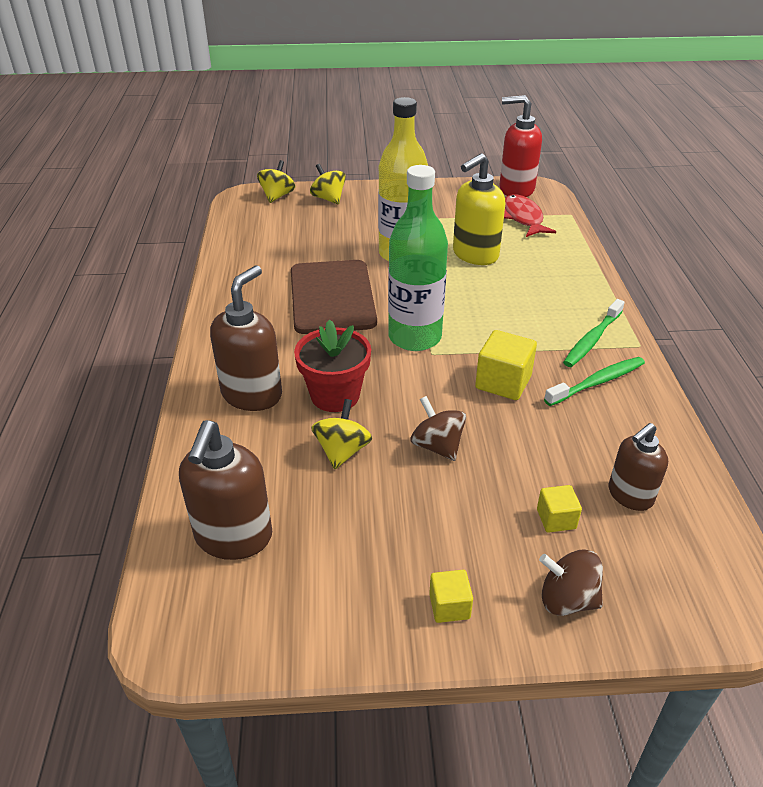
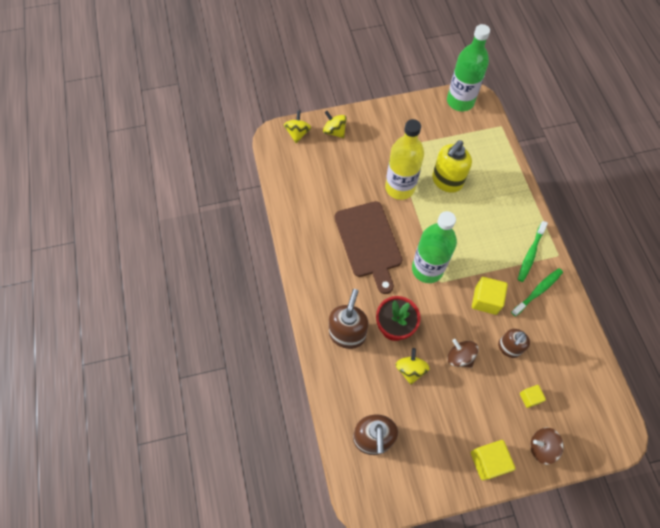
camera: 10 degrees left, 25 degrees up
(449, 606) = (488, 461): yellow cube -> yellow cube, size x1.71
(516, 189) = (460, 101): red soap dispenser -> green bottle
(523, 218) = (470, 135): red fish -> none
(629, 495) = (564, 375): brown soap dispenser -> brown soap dispenser (508, 348)

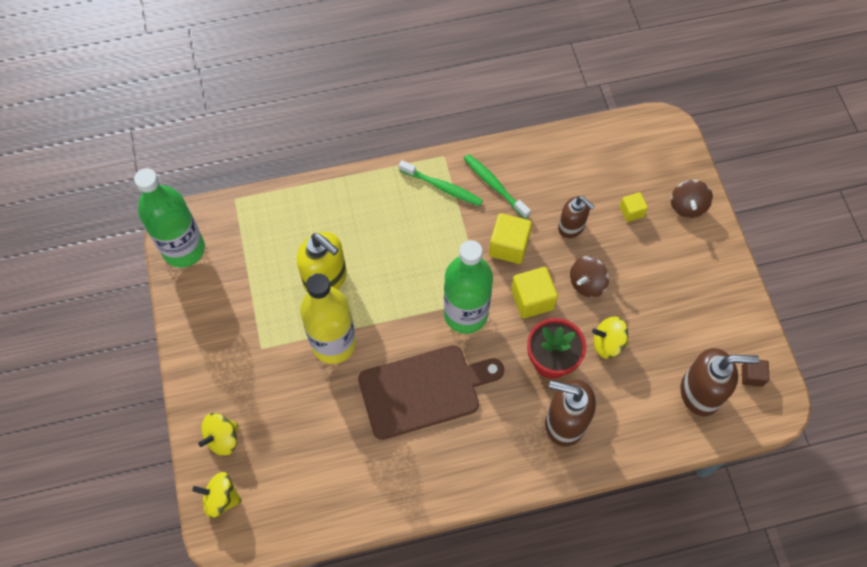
camera: 90 degrees left, 0 degrees up
(388, 485) = (752, 376): none -> brown cube
(488, 461) = (710, 263): yellow cube -> yellow cube (532, 299)

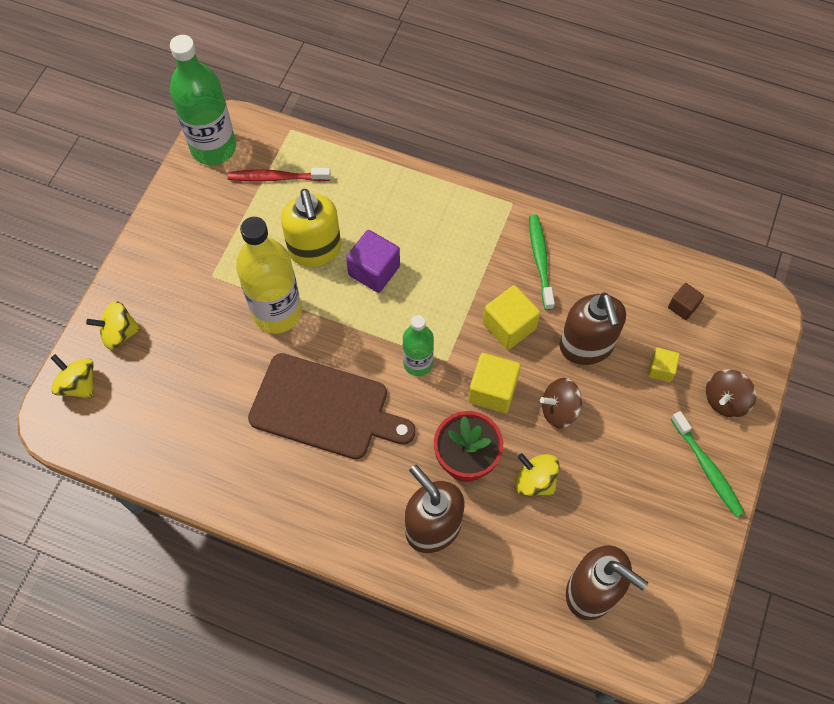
camera: 35 degrees right, 0 degrees up
(253, 242) = (276, 178): none -> red toothbrush
(382, 267) = (374, 270): none -> purple cube
(442, 187) = (488, 231): green toothbrush -> green toothbrush (707, 468)
(465, 314) = (418, 363): green bottle -> green bottle, size x0.58
(571, 227) = (586, 346): brown soap dispenser -> brown soap dispenser, size x1.55
(752, 376) = (660, 612): brown cube -> brown cube (682, 306)

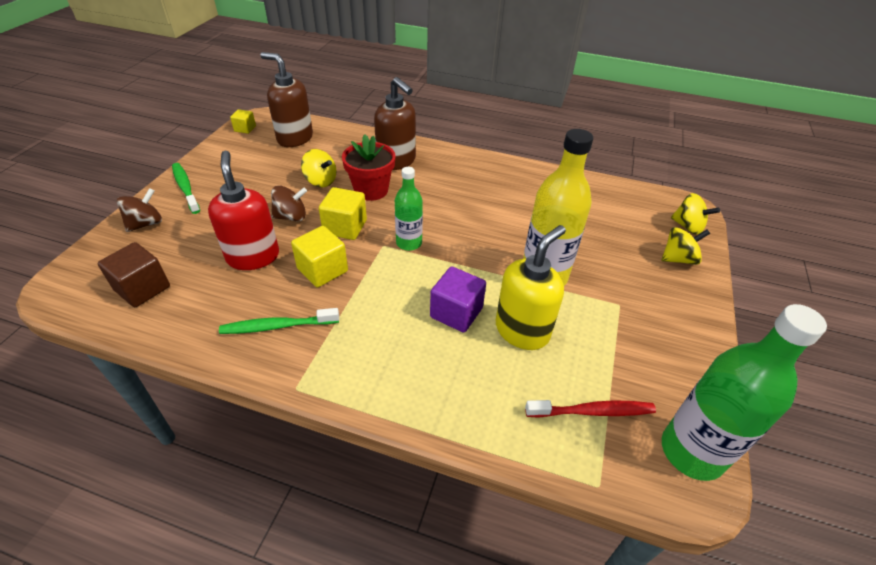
camera: 175 degrees right, 20 degrees down
(315, 250) = (522, 330): yellow soap dispenser -> yellow soap dispenser turned 60 degrees clockwise
(324, 408) = (484, 215): brown cutting board -> none
(540, 260) = (277, 326): green toothbrush -> green toothbrush turned 90 degrees clockwise
(586, 346) = (253, 256): brown soap dispenser -> red soap dispenser
(660, 369) = (191, 242): yellow cube -> yellow cube (245, 129)
(682, 306) = (142, 288): brown cube -> brown cube, size x1.71

